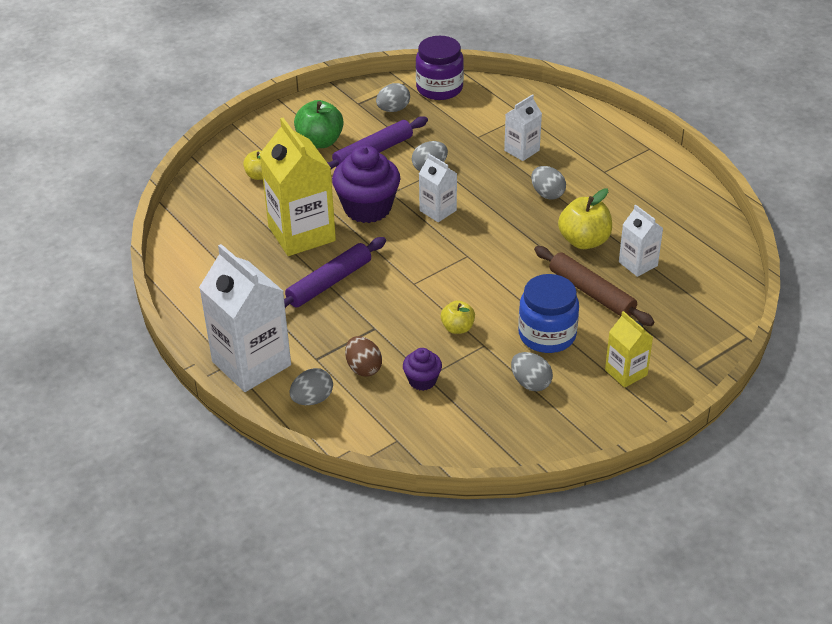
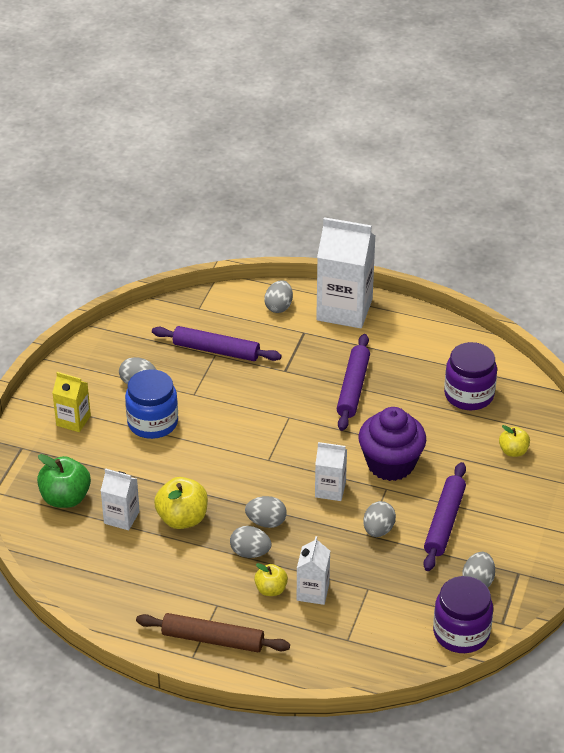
camera: 145 degrees right, 0 degrees up
(238, 232) = (469, 395): none -> purple jar
(301, 234) = (418, 416): yellow carton -> none
(320, 142) = (503, 510): green apple -> green apple (65, 498)
(363, 368) = (265, 340): brown egg -> none
(422, 380) = (216, 350): purple cupcake -> purple rolling pin
(457, 328) = (224, 398): yellow apple -> yellow apple (271, 589)
(514, 209) = (266, 522): none -> grey egg
(591, 293) = (142, 473): brown rolling pin -> brown rolling pin (213, 639)

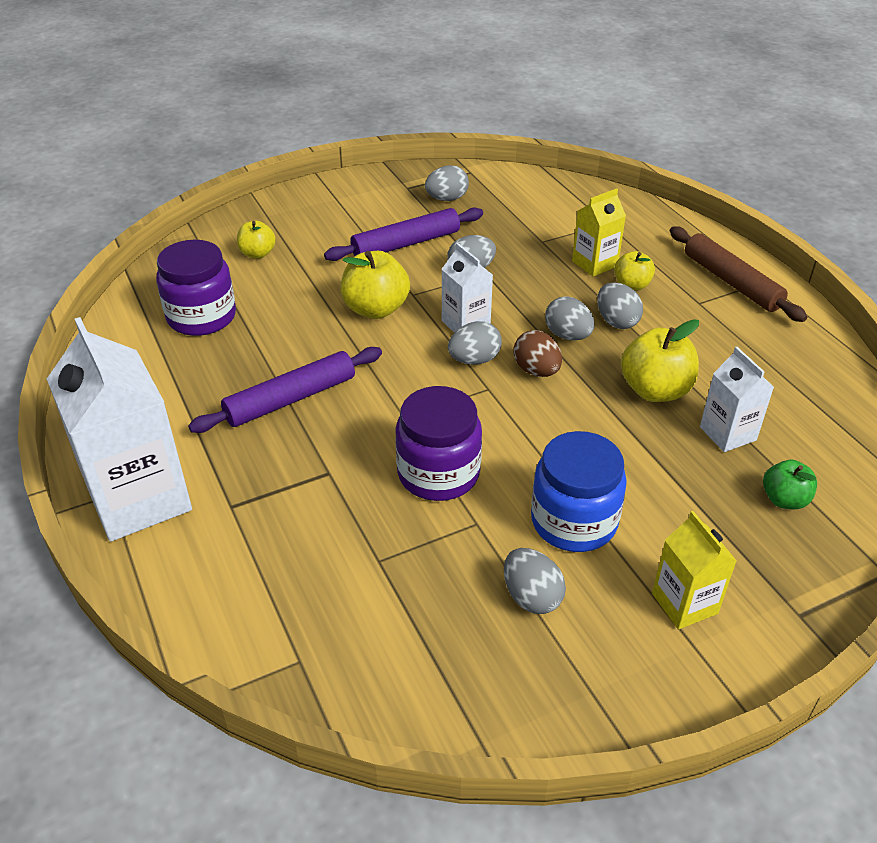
camera: 135 degrees left, 0 degrees up
(65, 498) = (784, 499): green apple -> green apple, size x0.60
(216, 350) = (369, 565): purple rolling pin -> none
(256, 487) = (536, 371): none -> brown egg
(279, 307) = (200, 569): grey egg -> grey egg (474, 360)
(313, 592) = (594, 264): white carton -> yellow carton
(390, 464) = (376, 309): purple cupcake -> yellow apple
(461, 633) = (510, 182): purple jar -> purple jar (438, 473)

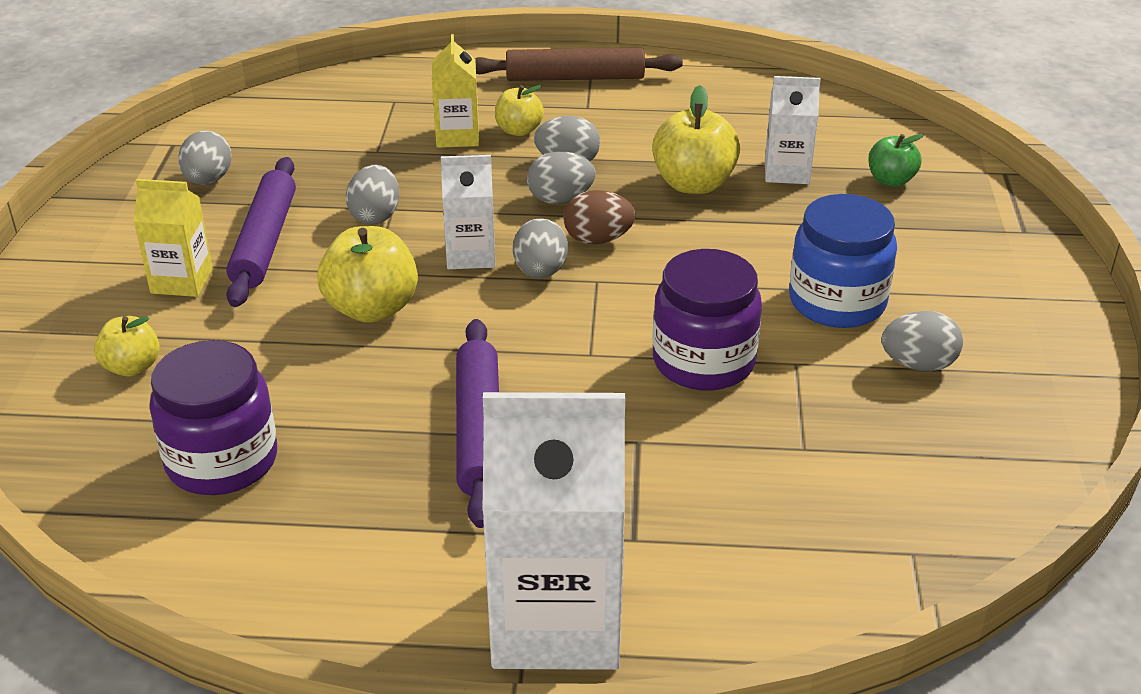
camera: 60 degrees left, 5 degrees down
(684, 603) = (978, 282): yellow carton -> yellow carton (182, 281)

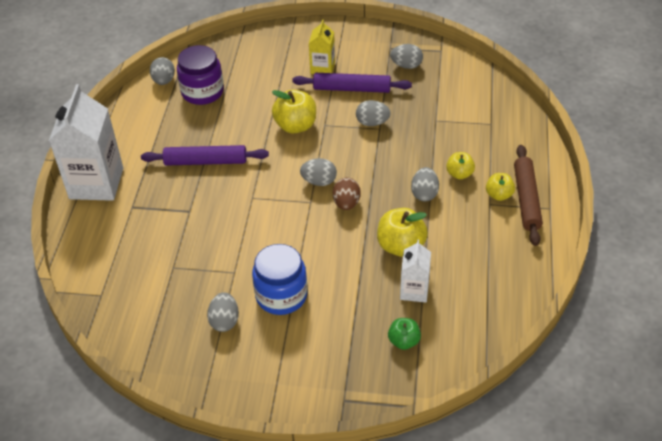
camera: 95 degrees right, 10 degrees up
(132, 367) = (264, 62): yellow apple -> yellow apple (499, 195)
(457, 136) = (452, 149): yellow carton -> none
(471, 255) = (336, 157): white carton -> none
(560, 199) = (386, 190): grey egg -> grey egg (164, 81)
(703, 361) = (240, 237): purple jar -> none

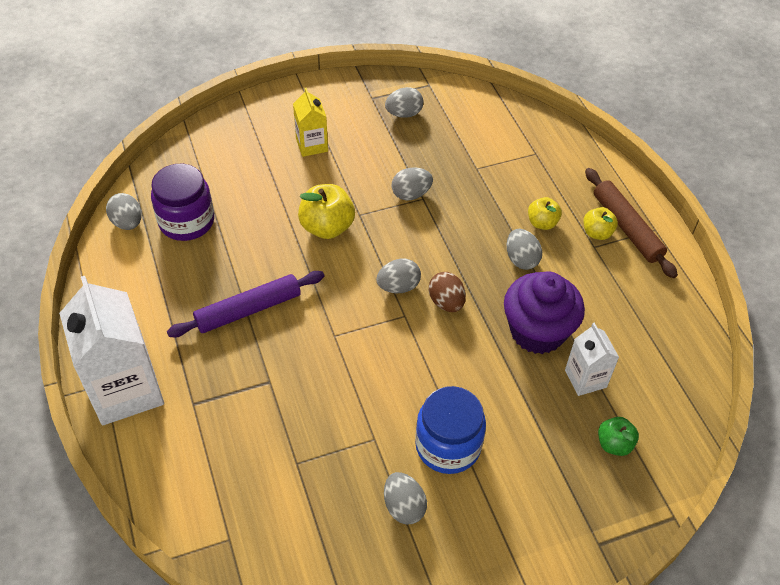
camera: 30 degrees left, 5 degrees up
(352, 89) = (361, 160): purple rolling pin -> none
(401, 246) = (537, 331): yellow apple -> purple cupcake

